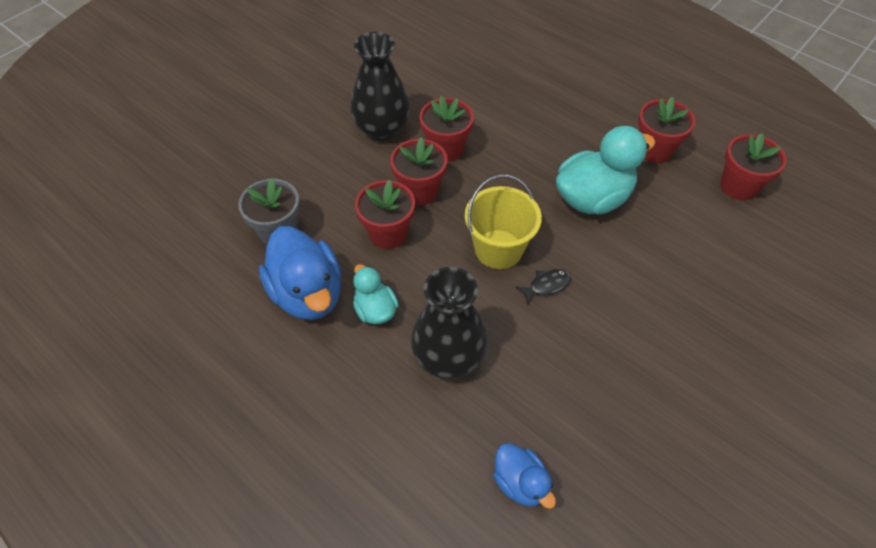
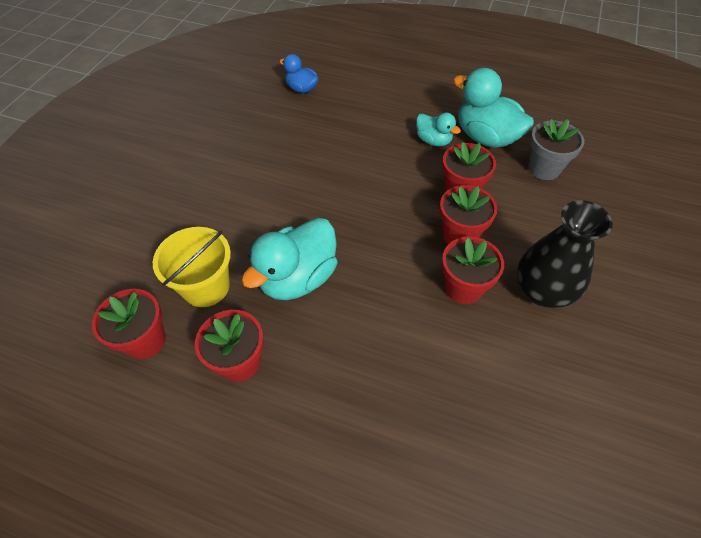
camera: 160 degrees right, 0 degrees up
(308, 293) = (486, 137): blue duck -> turquoise duck
(448, 357) = (369, 129): black vase -> none
(498, 249) = (366, 205): yellow bucket -> yellow bucket (206, 287)
(546, 285) = (318, 189): black fish -> none

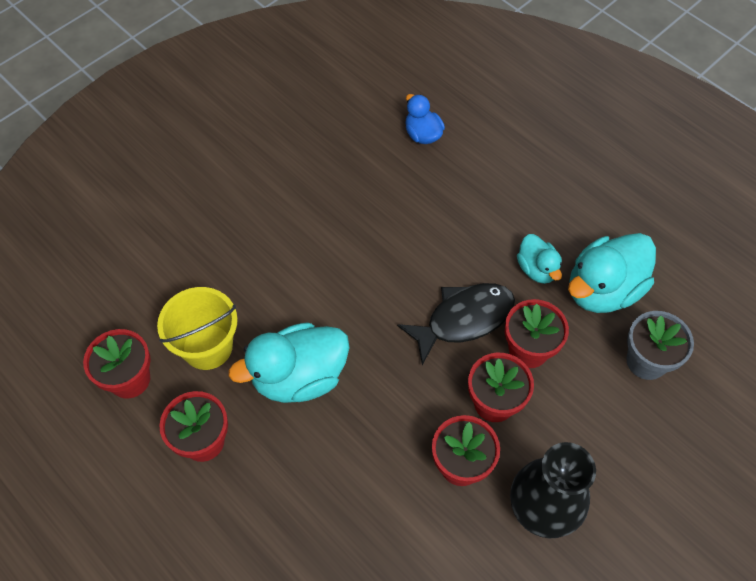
camera: 25 degrees right, 5 degrees up
(402, 190) = (464, 319): none -> black fish
(486, 137) = (603, 290): turquoise duck -> turquoise duck turned 105 degrees counterclockwise

